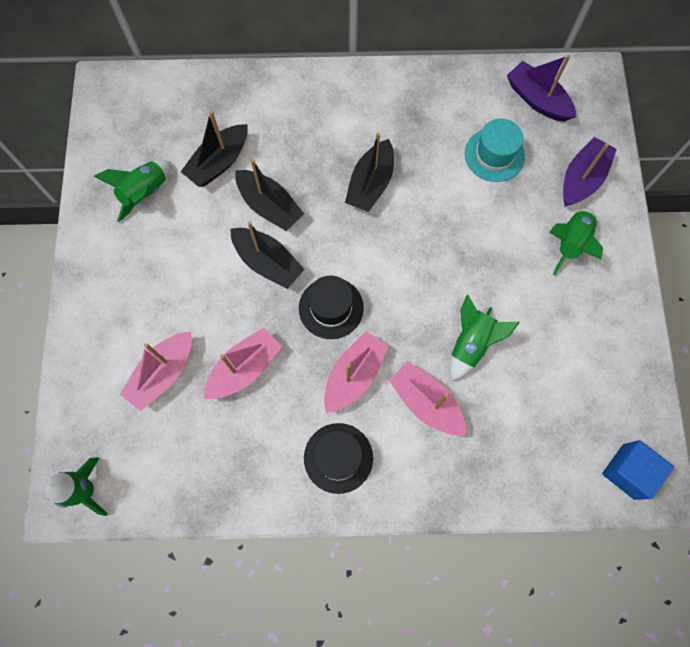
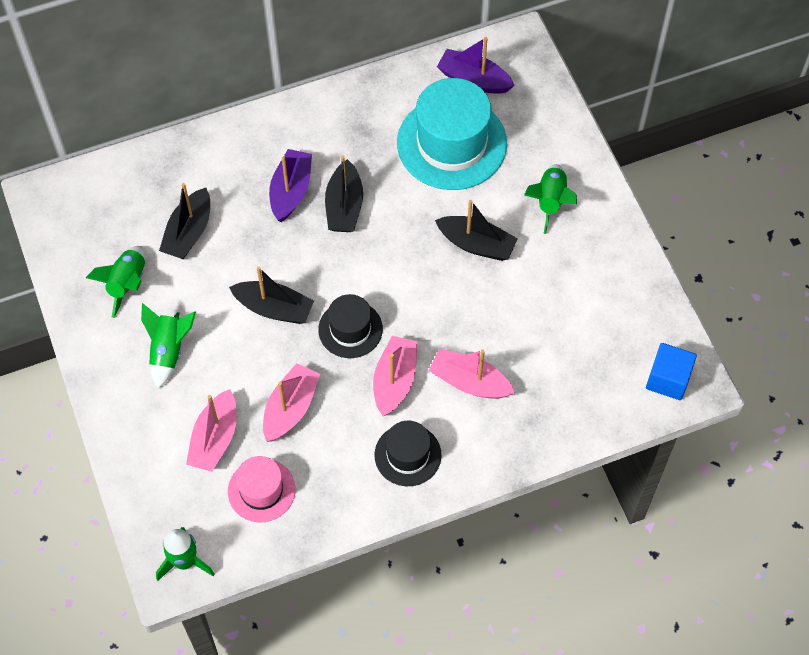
camera: 20 degrees left, 10 degrees down
(185, 443) = (261, 490): none -> pink hat
(269, 206) = (255, 257): black boat -> black boat (476, 244)
(471, 344) = (491, 318): green rocket -> green rocket (168, 351)
(494, 155) = (452, 143): turquoise hat -> turquoise hat, size x1.82
(582, 179) = (541, 140): purple boat -> purple boat (291, 191)

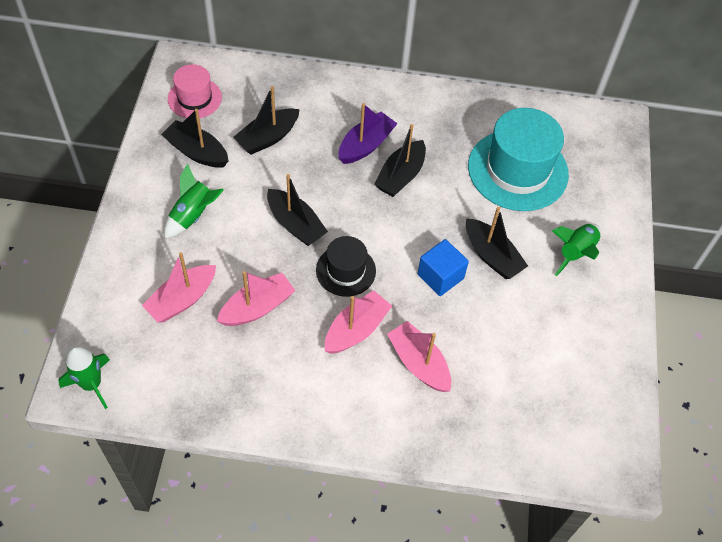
camera: 25 degrees right, 5 degrees down
(127, 283) = (197, 152): green rocket -> black boat
(261, 490) = (190, 360): pink hat -> pink hat (194, 98)
(407, 455) = (328, 396): black hat -> none
(474, 79) = (564, 132): purple boat -> none
(668, 379) = (599, 453): blue cube -> blue cube (440, 276)

